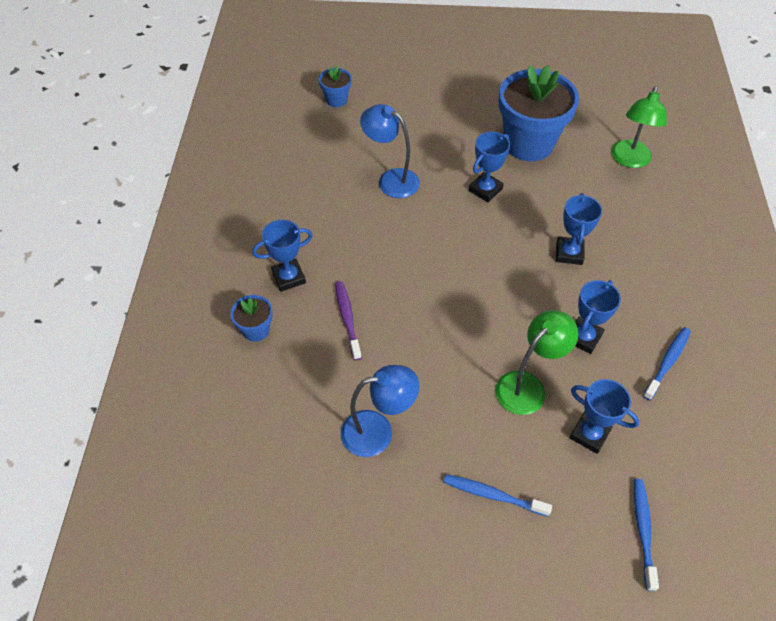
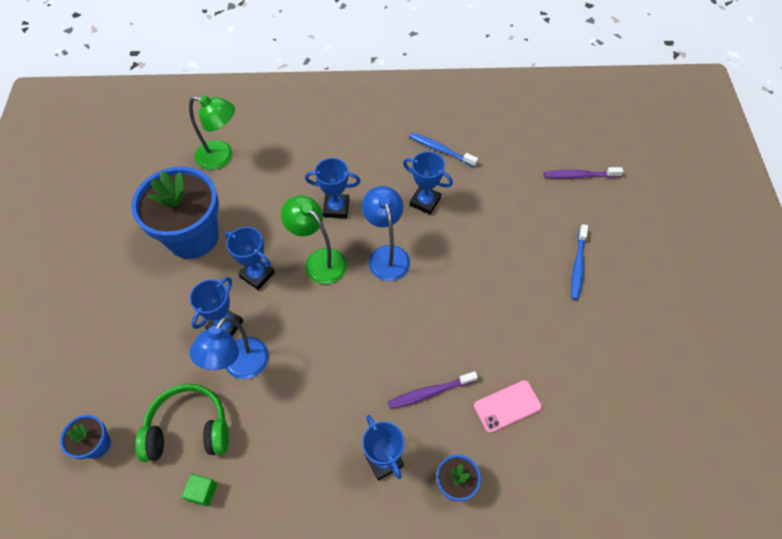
camera: 95 degrees left, 5 degrees up
(287, 160) = (202, 492): none -> green cube
(323, 385) = (507, 406): none -> pink phone
(340, 150) = (188, 429): none -> green headphones
(378, 431) = (543, 353): blue lamp -> blue lamp (386, 255)
(527, 386) = (478, 241): green lamp -> green lamp (319, 260)
(589, 434) = (512, 202): blue trophy -> blue trophy (225, 325)
(643, 531) = (579, 176): blue toothbrush -> purple toothbrush

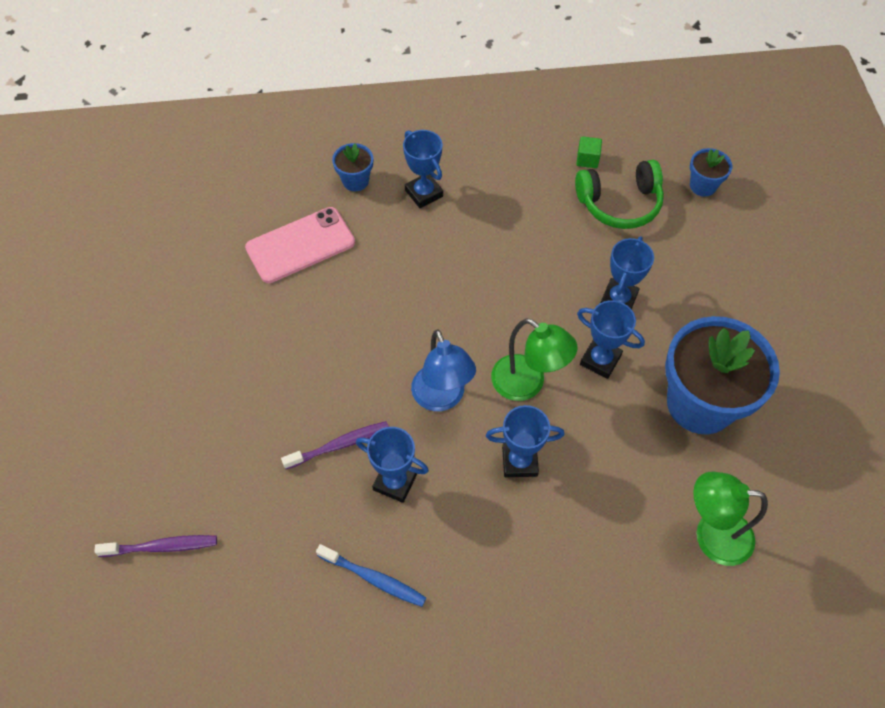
camera: 175 degrees right, 0 degrees up
(240, 367) = (587, 260): blue lamp -> none
(430, 392) = (381, 251): purple toothbrush -> purple toothbrush (339, 445)
(507, 406) = (300, 245): pink phone -> pink phone, size x1.55
(578, 266) = (194, 403): blue toothbrush -> none

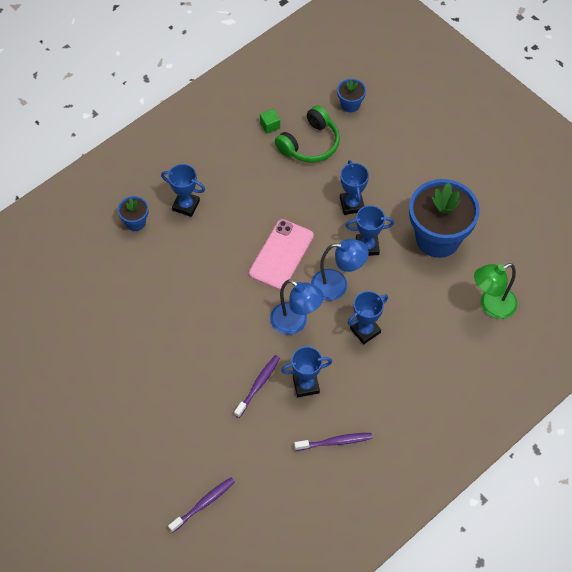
camera: 35 degrees left, 0 degrees up
(300, 245) = (135, 284): pink phone -> pink phone (281, 254)
(374, 578) = (335, 442): blue toothbrush -> purple toothbrush
(527, 384) = (337, 285): green lamp -> blue lamp

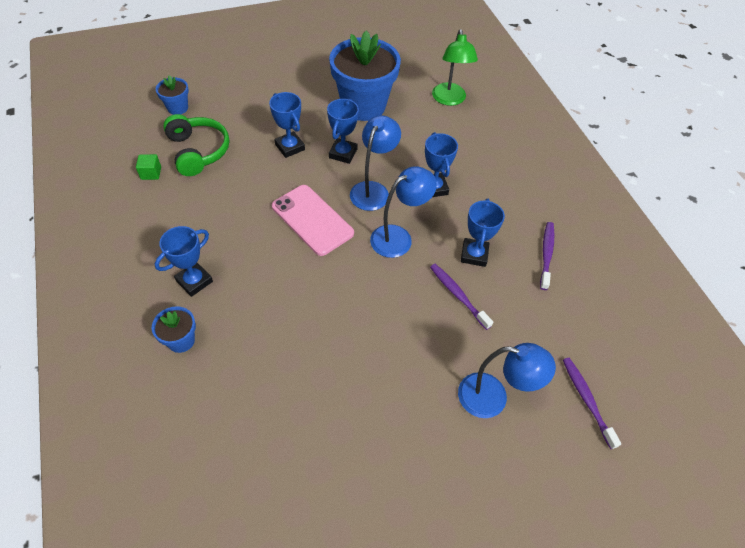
camera: 70 degrees left, 5 degrees down
(177, 437) = (493, 398): none -> blue lamp
(352, 204) = (290, 147): blue trophy -> blue trophy turned 45 degrees clockwise

